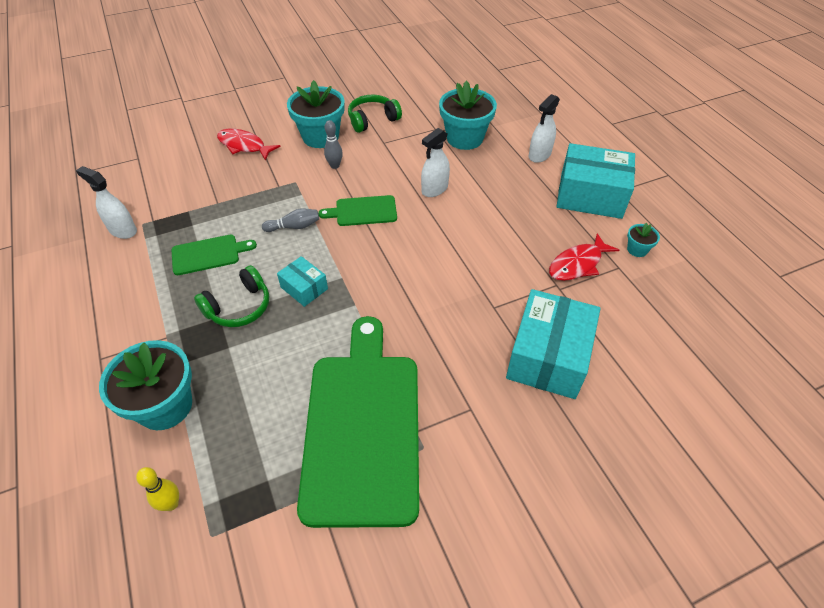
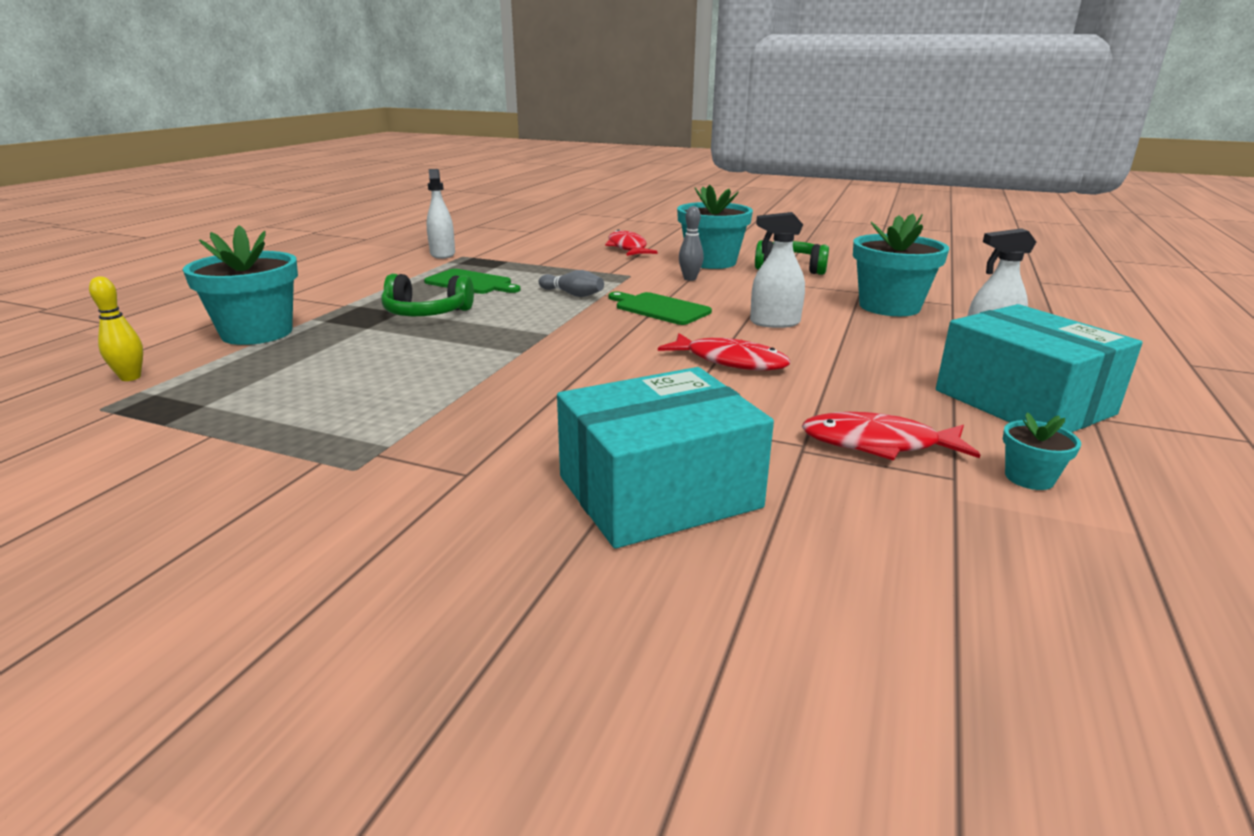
camera: 45 degrees right, 25 degrees down
(304, 288) = (500, 325): turquoise box -> none
(363, 427) = (342, 421): green cutting board -> none
(458, 240) = (730, 361): none -> red fish

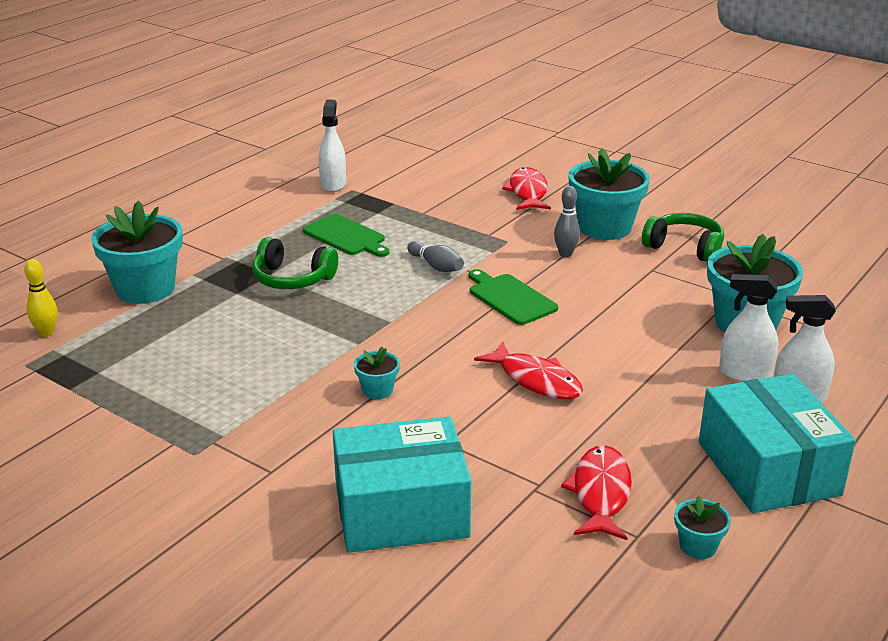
camera: 15 degrees right, 5 degrees up
(564, 386) = (377, 390): none -> turquoise flower pot
(774, 323) = (610, 333): white spray bottle -> white spray bottle (744, 374)
(878, 444) = (600, 493): red fish -> red fish turned 75 degrees clockwise

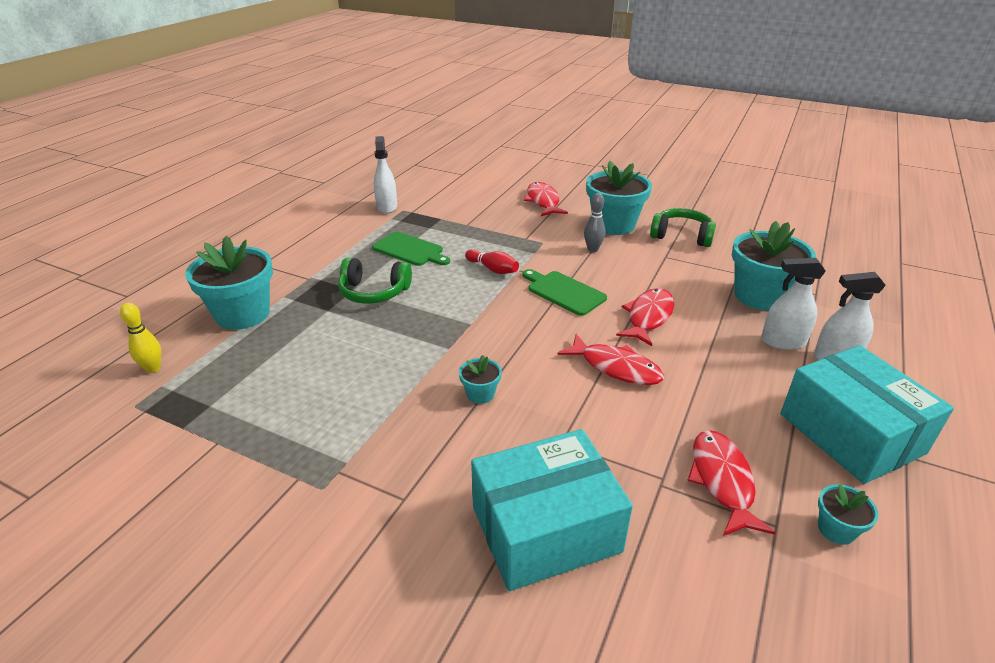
camera: 10 degrees left, 5 degrees up
(436, 266) = (493, 269): grey bowling pin -> red bowling pin
(597, 333) = (648, 317): none -> red fish

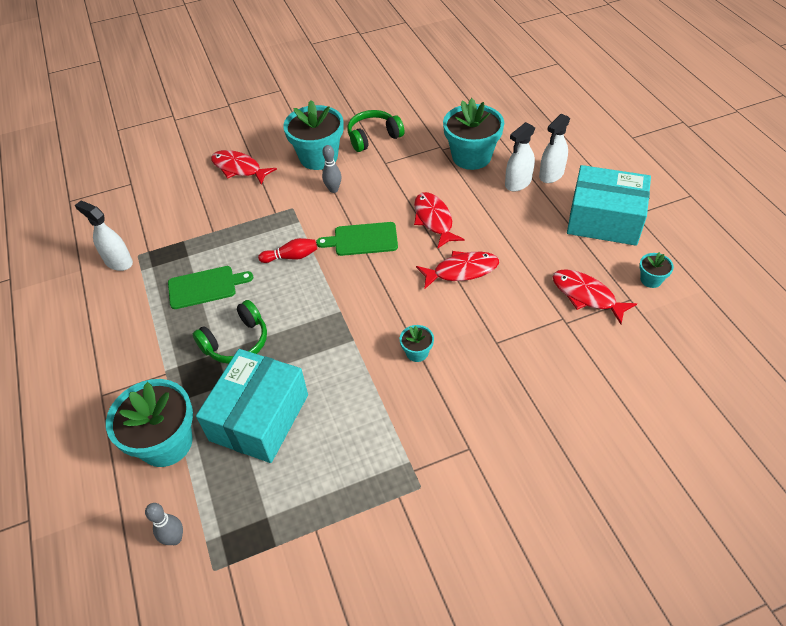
camera: 45 degrees left, 15 degrees up
(153, 368) = (175, 538): yellow bowling pin -> grey bowling pin
(545, 528) = (550, 394): turquoise box -> turquoise box (259, 417)

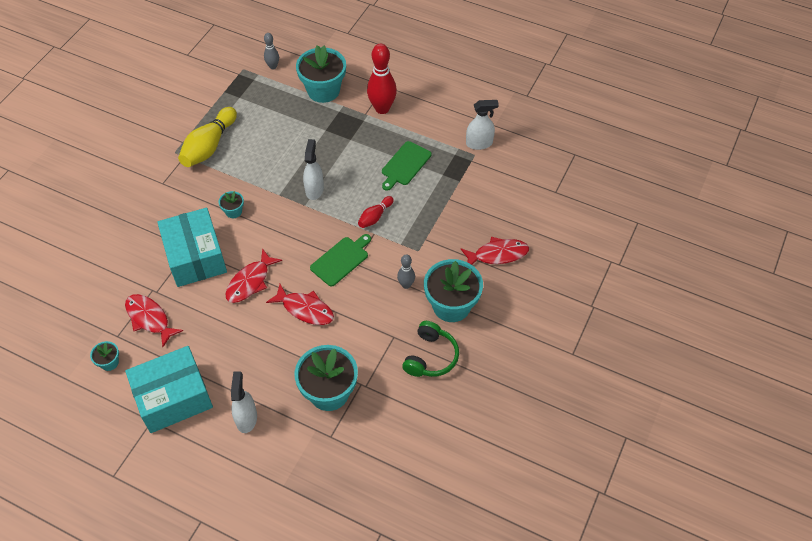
camera: 135 degrees right, 5 degrees up
(142, 366) = (382, 108): none -> red bowling pin
(237, 342) = (346, 150): green headphones -> none
(259, 417) = (289, 128): turquoise box -> turquoise box (195, 257)
(372, 462) = (209, 146): none -> yellow bowling pin
(518, 183) = (268, 389): white spray bottle -> white spray bottle (314, 189)
(586, 296) = (149, 319): red fish -> red fish turned 135 degrees counterclockwise

